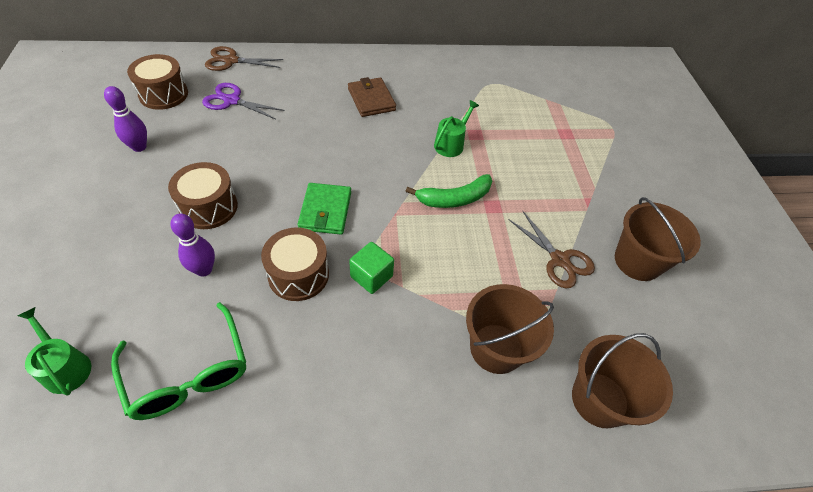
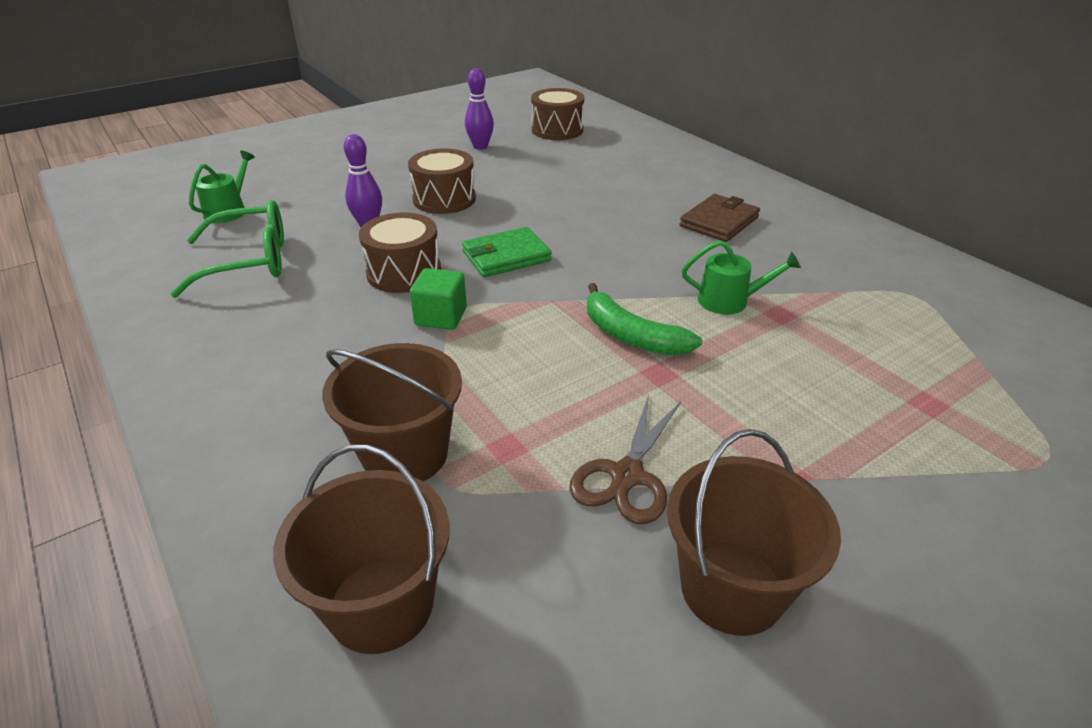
camera: 65 degrees right, 15 degrees down
(188, 373) = (250, 261): green glasses -> green glasses turned 135 degrees counterclockwise
(231, 61) = (649, 136): brown scissors -> none
(232, 101) = (594, 157): purple scissors -> none

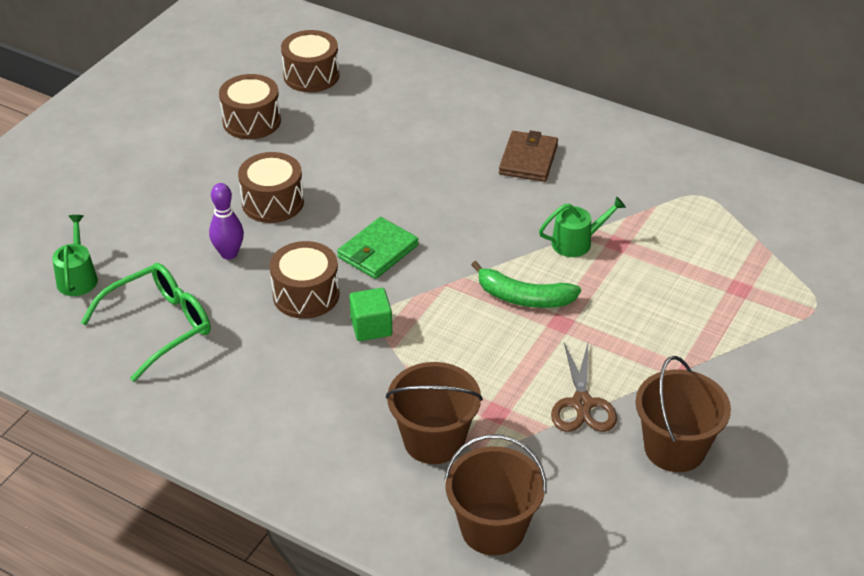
camera: 25 degrees left, 5 degrees up
(480, 146) = (251, 121): purple bowling pin -> brown drum

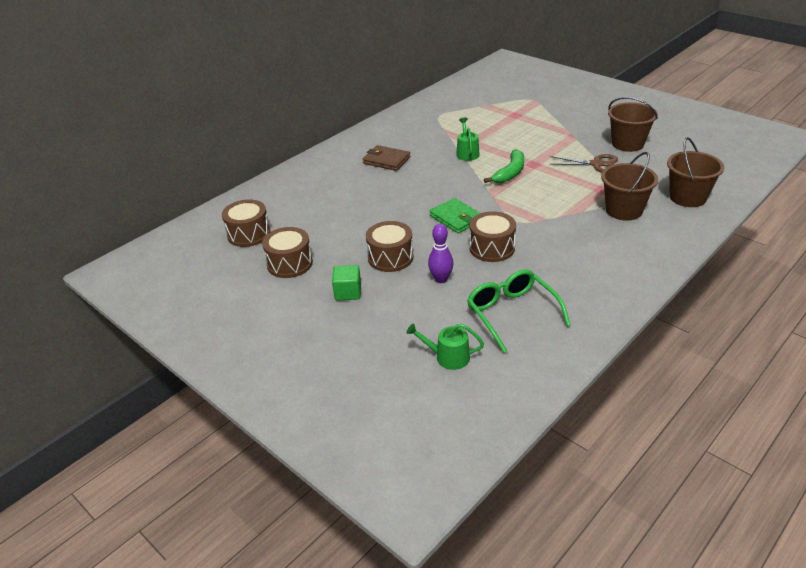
camera: 75 degrees left, 5 degrees down
(371, 327) = (527, 225): green cube -> green cube (348, 292)

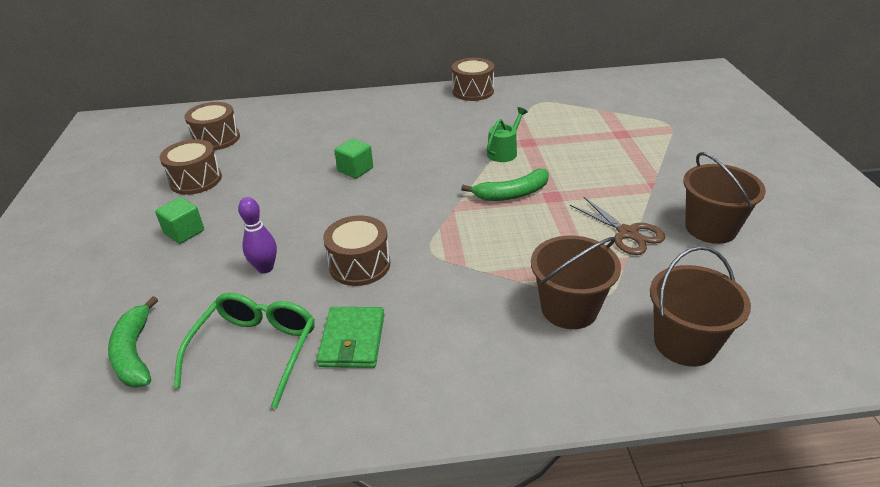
camera: 40 degrees right, 0 degrees up
(386, 160) = (420, 125): brown wallet -> none
(390, 258) = (266, 220): brown drum -> brown drum (473, 91)
(393, 204) = (355, 169): none -> green cube
(448, 357) = (135, 353): green watering can -> green banana
(456, 218) = (382, 213): green wallet -> green wallet (352, 340)

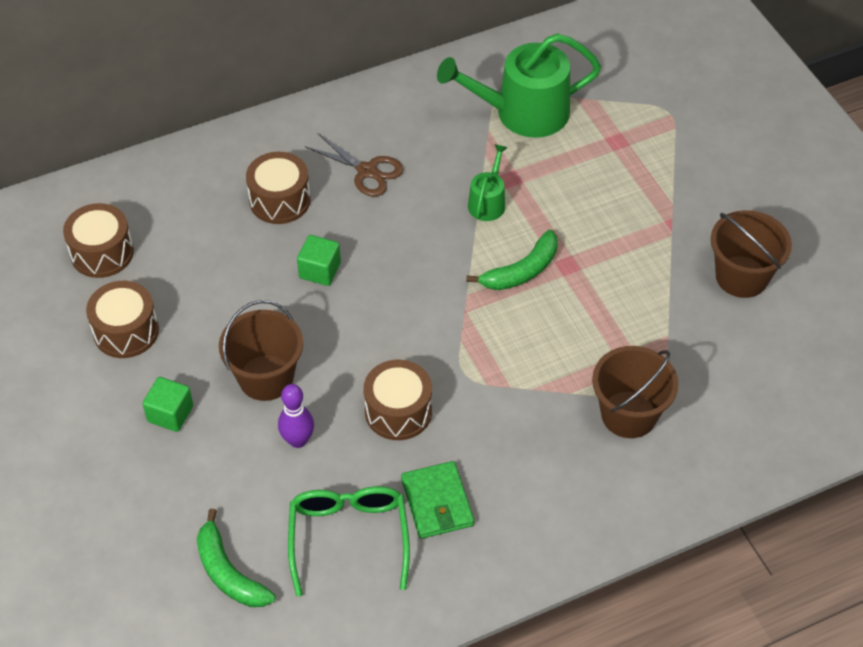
camera: 20 degrees left, 15 degrees up
(473, 91) = (404, 90): brown drum -> brown drum (280, 200)
(553, 111) = (523, 112): none -> green watering can
(627, 233) = (660, 303): brown scissors -> brown scissors (367, 171)
(685, 343) = (740, 427): brown bucket -> brown bucket (266, 378)

